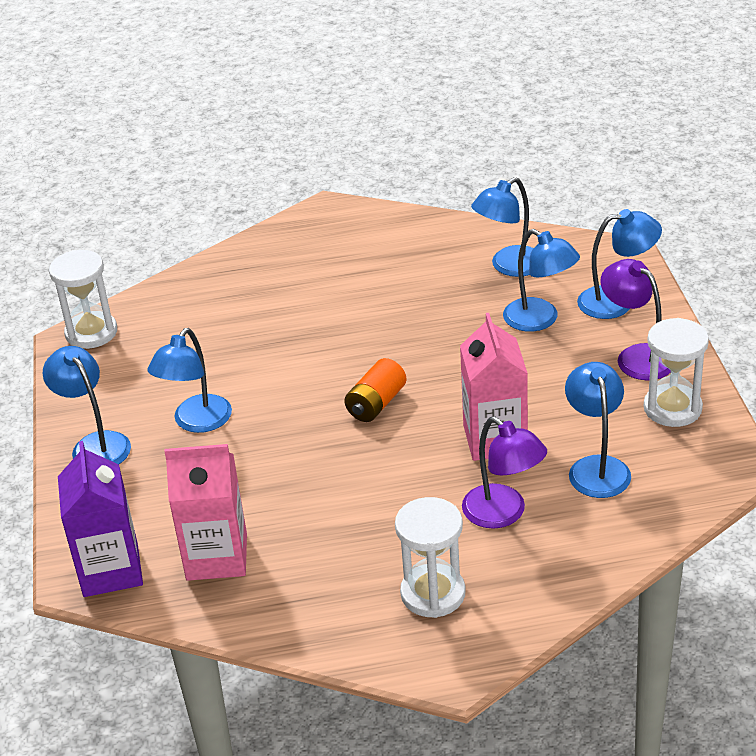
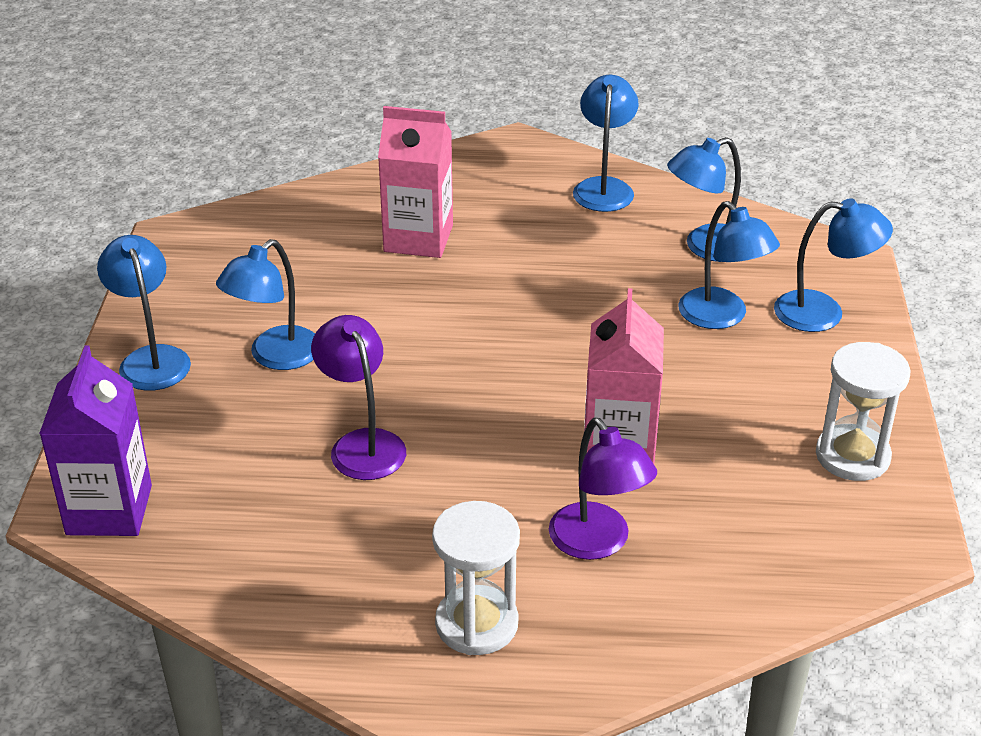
camera: 10 degrees right, 0 degrees up
(91, 333) = (198, 232): white hourglass -> none
(217, 557) = (236, 521): pink carton -> pink carton (418, 238)
(376, 404) = (491, 377): orange battery -> none
(596, 467) = (733, 510): blue lamp -> blue lamp (604, 187)
(636, 356) = (827, 384): purple lamp -> purple lamp (362, 444)

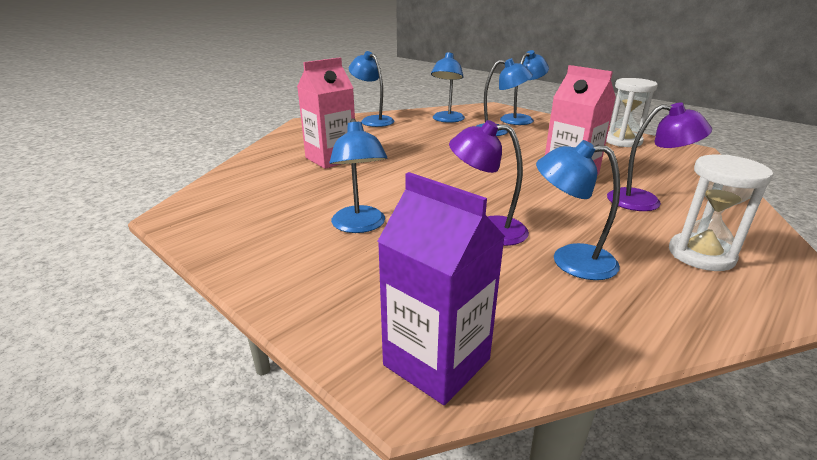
camera: 50 degrees left, 10 degrees down
(151, 359) = (282, 269): blue lamp -> blue lamp (570, 260)

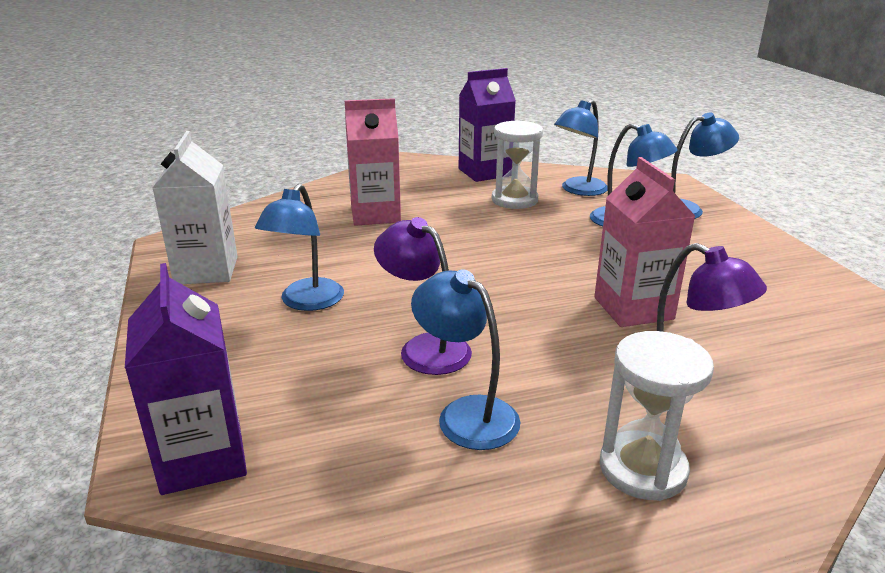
camera: 30 degrees right, 0 degrees up
(240, 227) = (206, 270): none -> white carton
(373, 120) = (484, 172): blue lamp -> purple carton
(622, 141) = (795, 280): white hourglass -> white hourglass (514, 200)

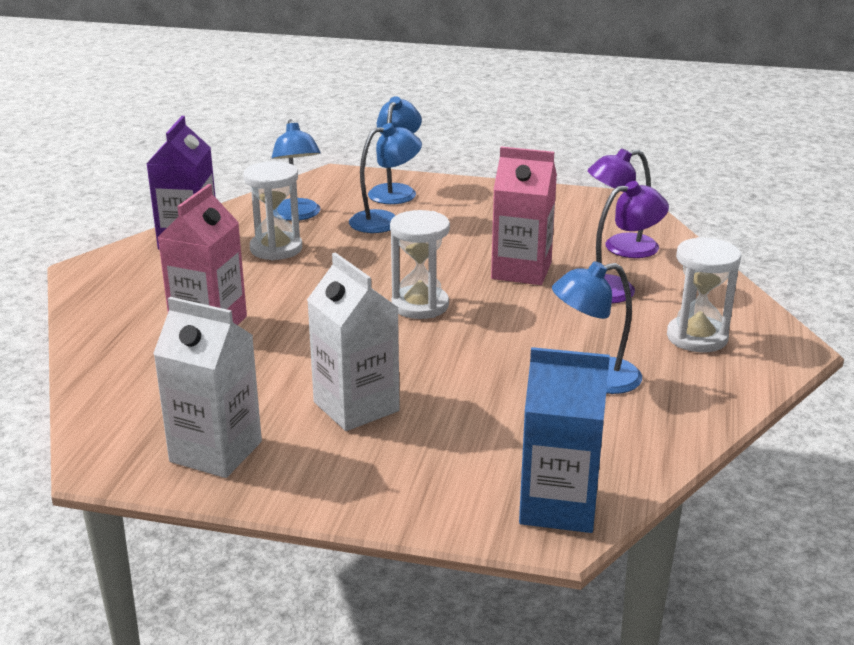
camera: 60 degrees left, 0 degrees up
(202, 458) = (558, 506): purple carton -> blue carton
(306, 302) = (356, 406): blue lamp -> white carton
(424, 347) = (492, 369): purple lamp -> purple lamp (620, 248)
(499, 279) = (420, 305): none -> white hourglass

